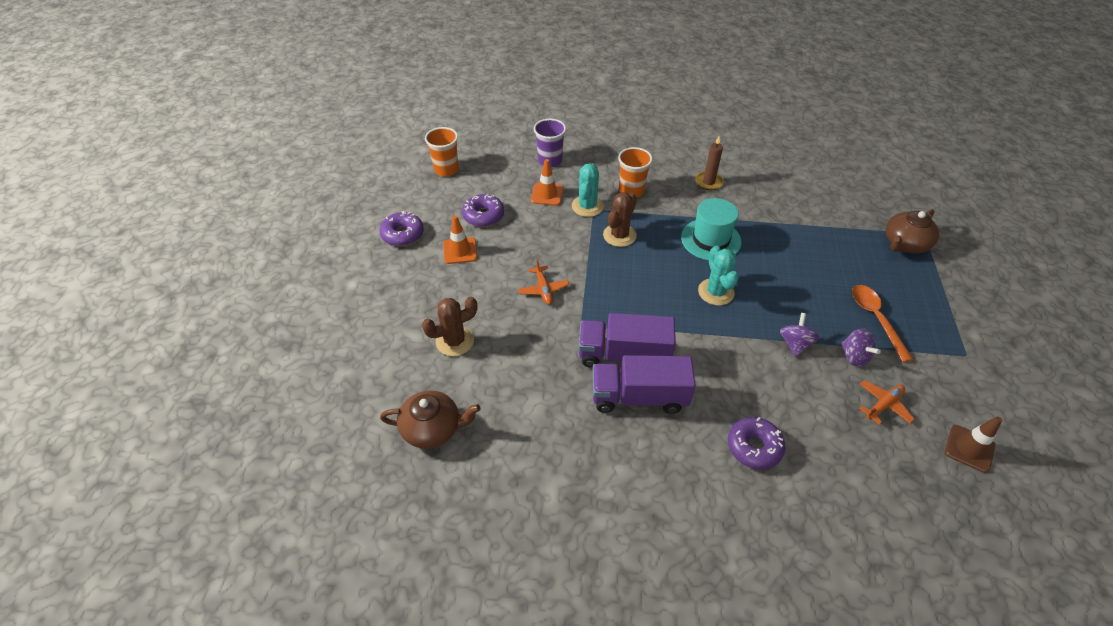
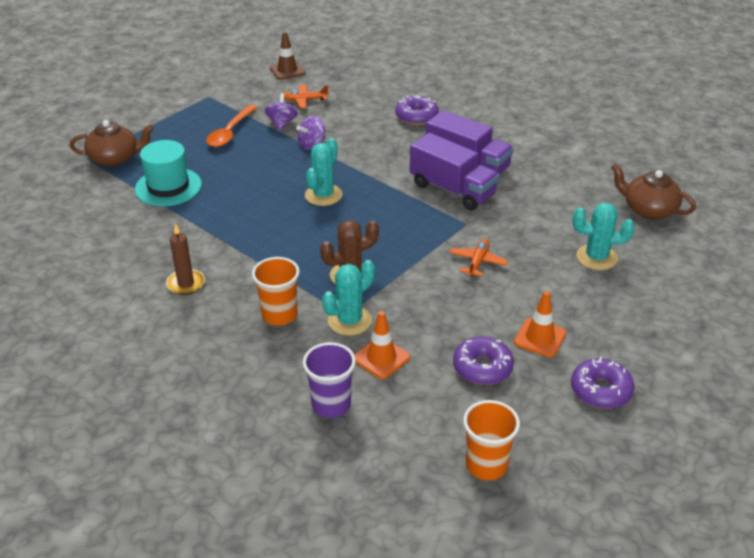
camera: 145 degrees left, 10 degrees down
(455, 341) = (596, 257): brown cactus -> turquoise cactus
(710, 239) = (268, 232): turquoise hat -> turquoise hat (168, 187)

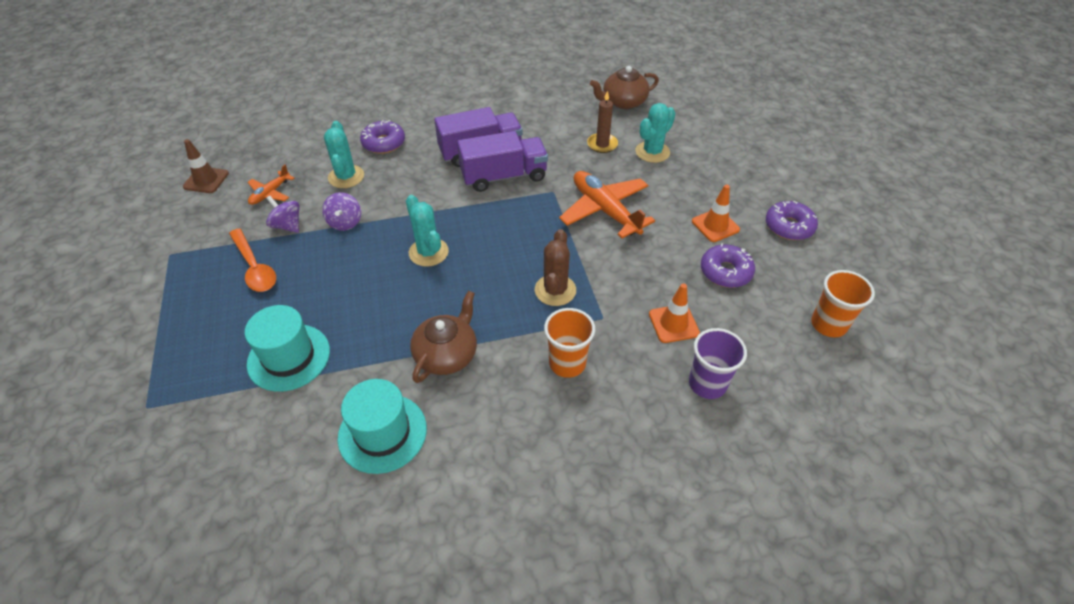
camera: 55 degrees left, 10 degrees up
(115, 158) = (182, 380): brown teapot -> brown teapot (446, 354)
(141, 257) = (382, 433): none -> turquoise hat
(186, 284) = (461, 413): brown candle -> brown candle (602, 144)
(349, 321) = (613, 320): turquoise cactus -> turquoise cactus (346, 177)
(478, 262) = (605, 210): orange plane -> orange plane, size x1.92

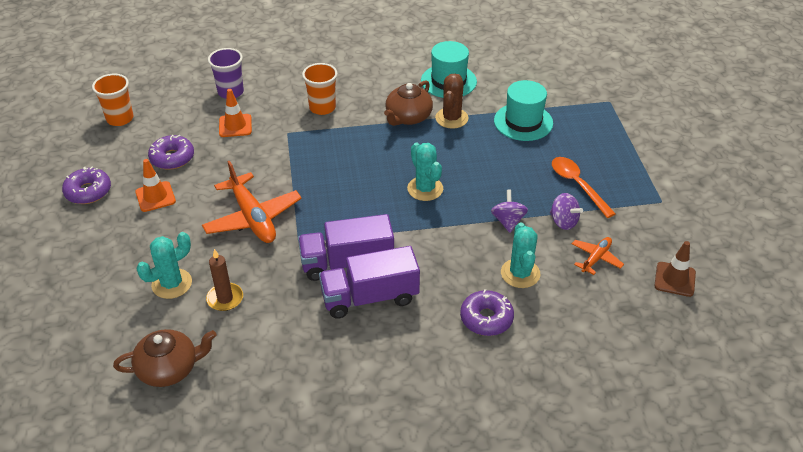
camera: 175 degrees left, 5 degrees down
(555, 290) = (319, 153): brown cactus -> brown cactus (451, 118)

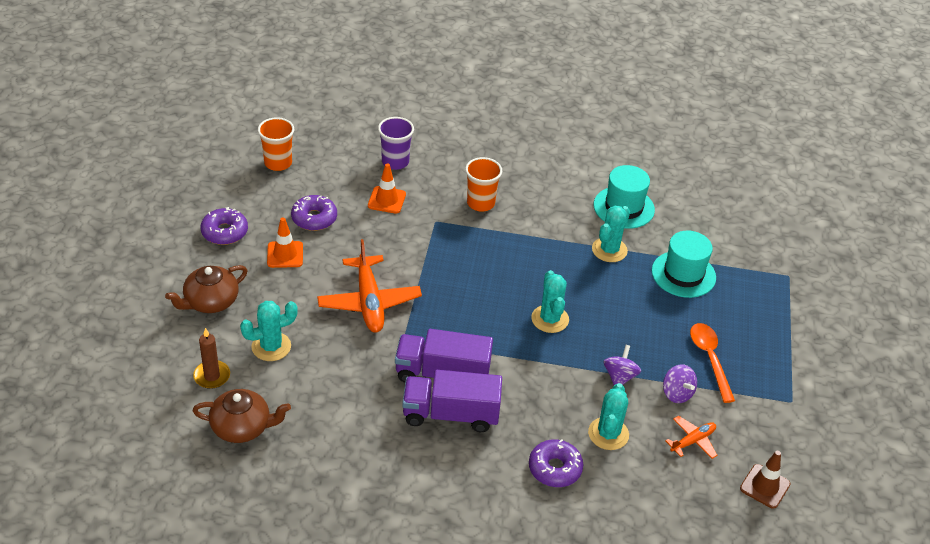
camera: 15 degrees right, 0 degrees up
(225, 298) = (315, 375): brown candle -> brown candle (212, 376)
(408, 117) = (564, 237): brown teapot -> brown teapot (210, 301)
(451, 118) = (609, 250): brown cactus -> turquoise cactus

